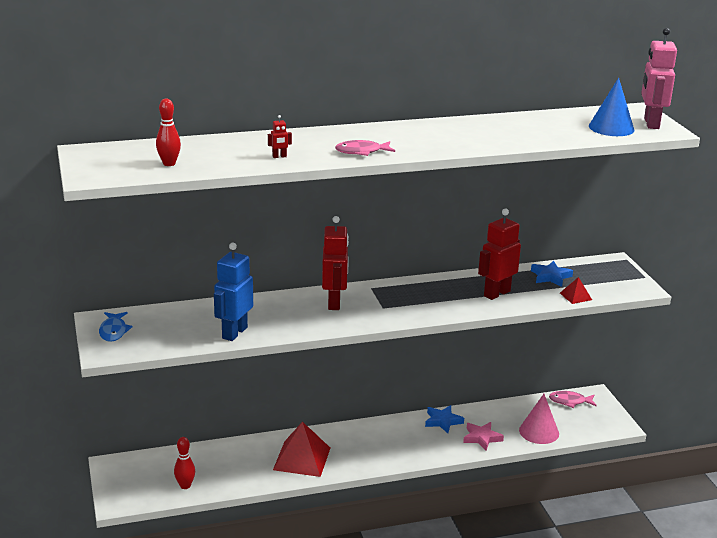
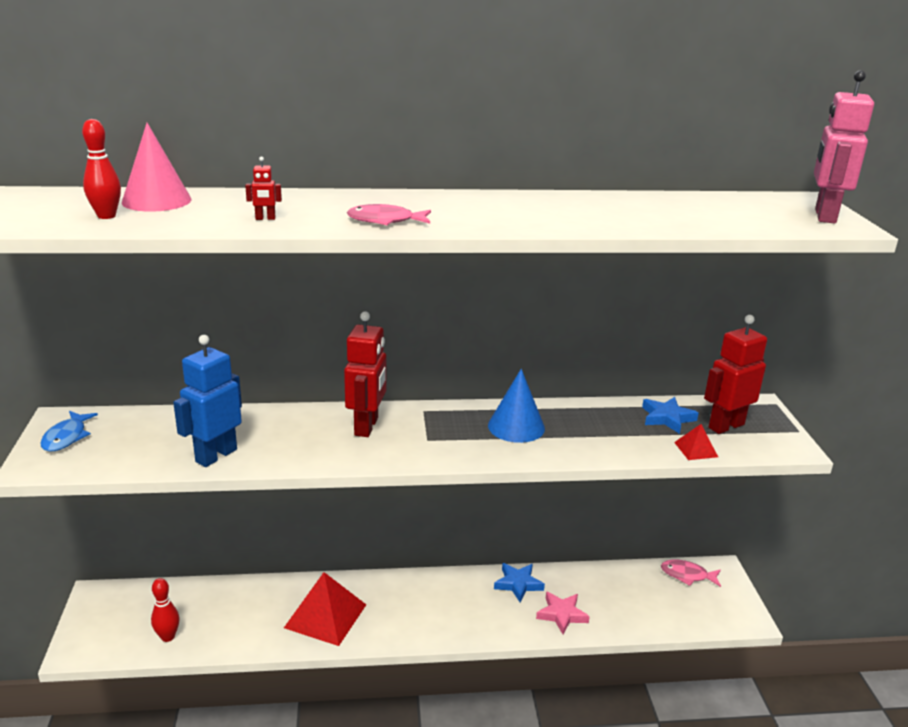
camera: 10 degrees right, 0 degrees up
(496, 293) = (587, 435): red robot -> red robot (725, 426)
(539, 432) = (638, 615): pink cone -> pink cone (156, 200)
(611, 128) = (763, 217): blue cone -> blue cone (516, 427)

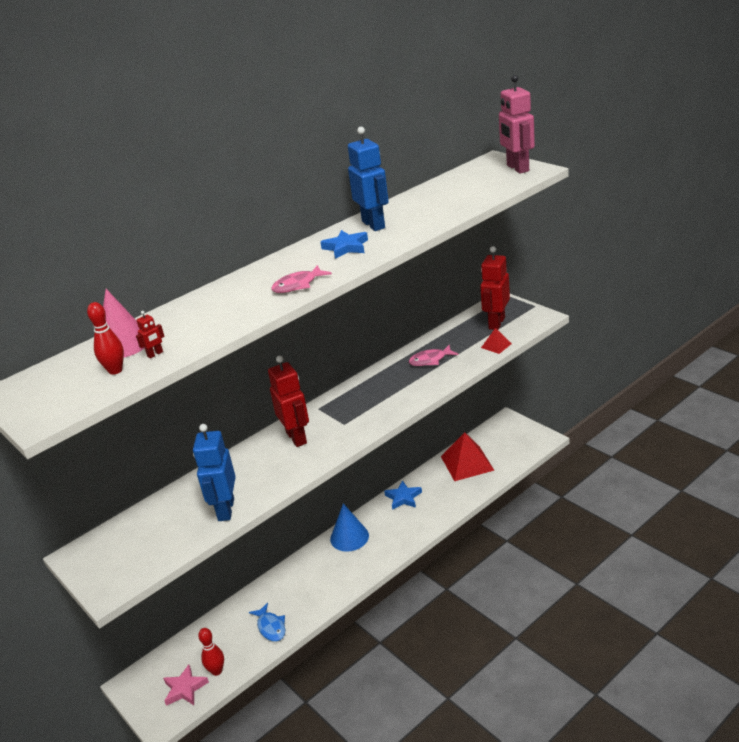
camera: 30 degrees left, 5 degrees up
(66, 437) = (101, 561): blue fish -> blue fish (271, 627)
(265, 218) = (223, 320): red robot -> red robot (155, 354)
(325, 616) = (307, 591): red pyramid -> red pyramid (467, 463)
(516, 427) = (385, 387): blue cone -> blue cone (349, 537)
(560, 204) = (374, 225): none -> blue robot
(562, 614) = (446, 499): pink star -> pink star (185, 688)
(667, 418) = (461, 335): blue star -> blue star (346, 247)
(687, 575) = (491, 434): pink fish -> pink fish (430, 360)

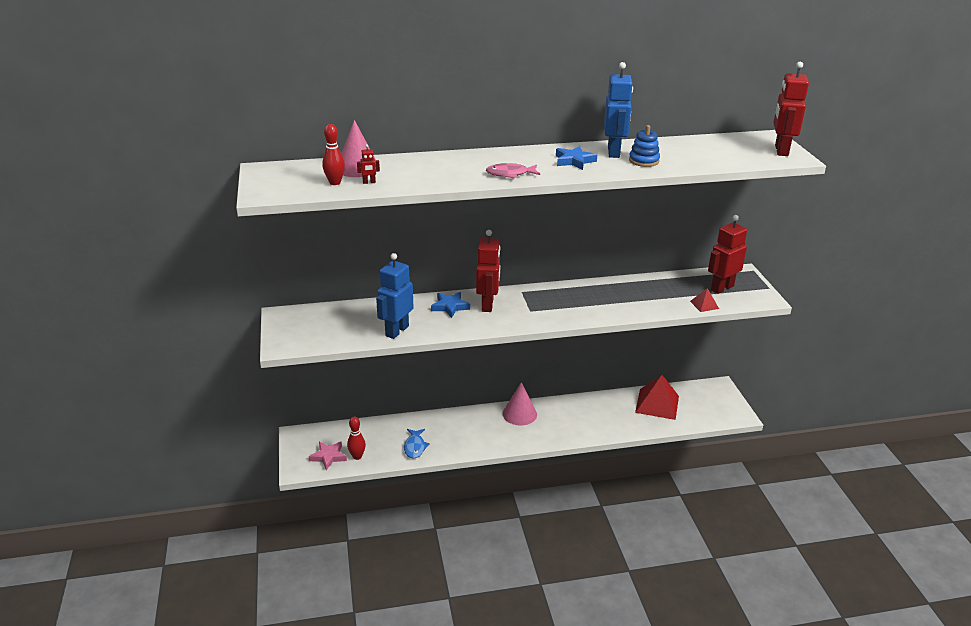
camera: 25 degrees right, 0 degrees up
(349, 537) = (519, 414): blue cone -> pink cone
(403, 498) = (584, 405): blue star -> blue star (450, 306)
(411, 222) = (644, 161): none -> blue stacking toy
(430, 360) = (639, 293): pink fish -> none
(517, 168) = (781, 150): pink robot -> red robot

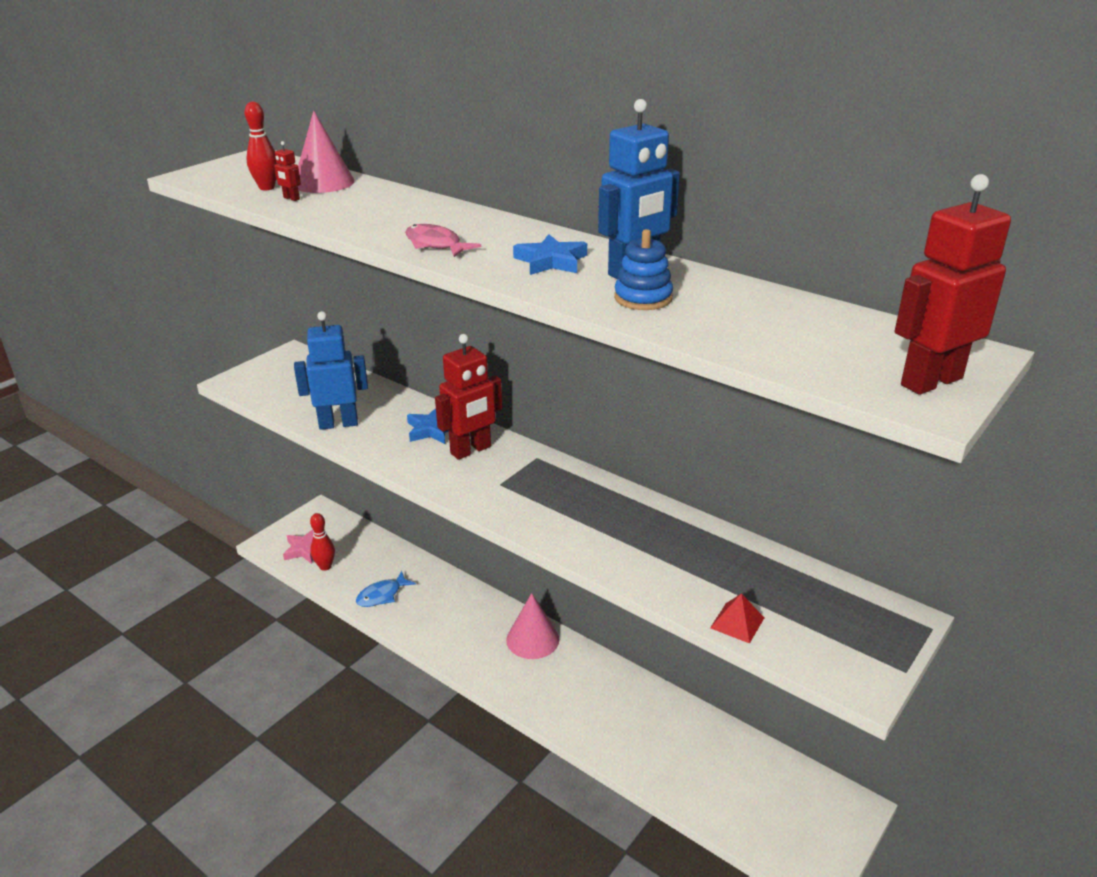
camera: 50 degrees right, 0 degrees up
(657, 404) = (716, 757): red pyramid -> none
(721, 288) = (817, 618): red robot -> none

